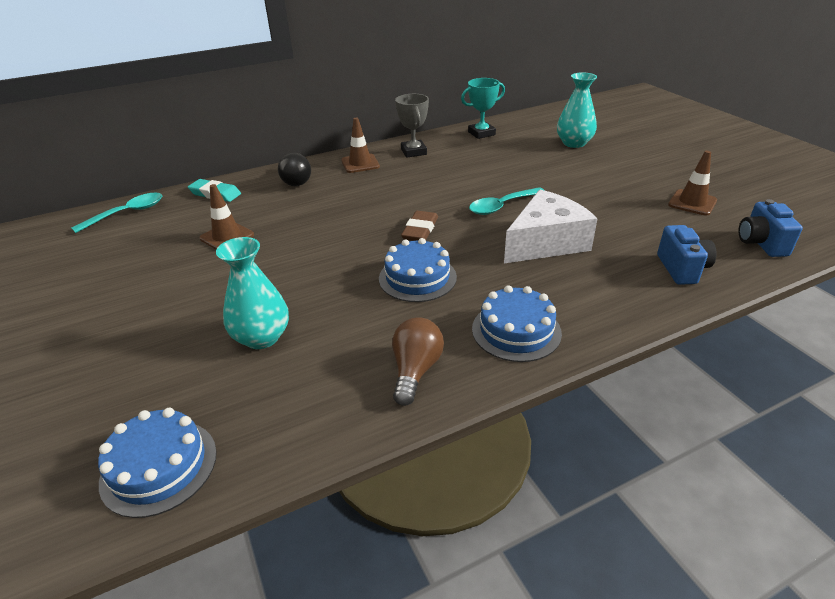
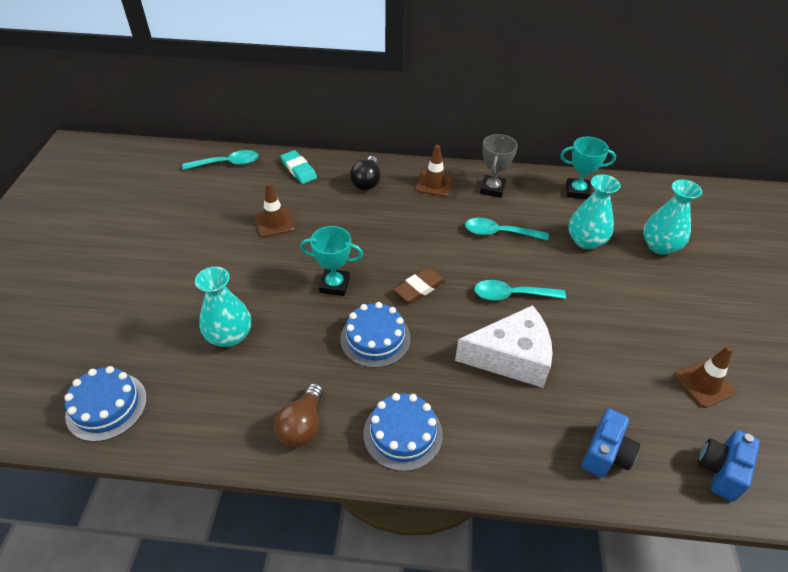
camera: 30 degrees right, 10 degrees up
(337, 257) = (334, 285): none -> turquoise trophy
(415, 370) = (302, 425): brown light bulb -> brown light bulb turned 150 degrees clockwise
(449, 174) = (499, 233): none -> turquoise spoon
(520, 157) = (586, 241): none -> turquoise vase

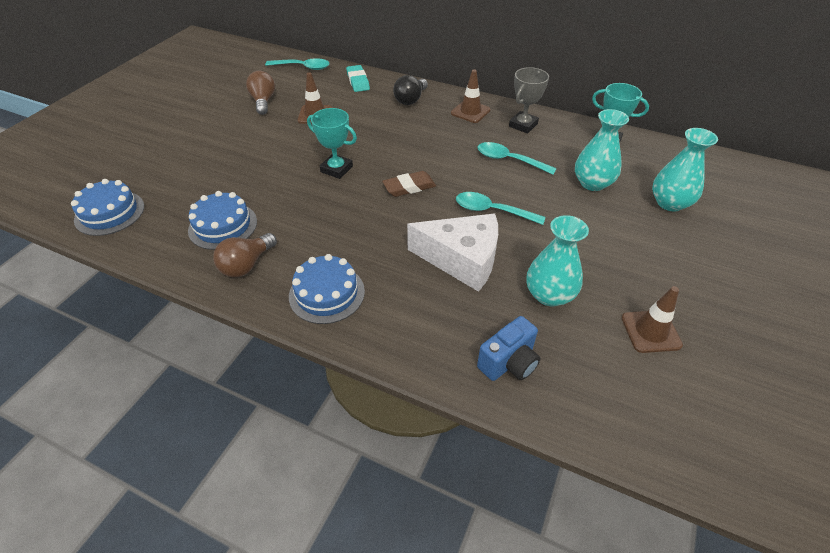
camera: 20 degrees right, 0 degrees up
(206, 218) = (263, 101): none -> brown light bulb
(229, 336) = (230, 187): turquoise vase -> turquoise vase (549, 295)
(375, 338) = (347, 216): blue cake -> blue cake (223, 226)
(721, 471) = (625, 412): blue camera -> none

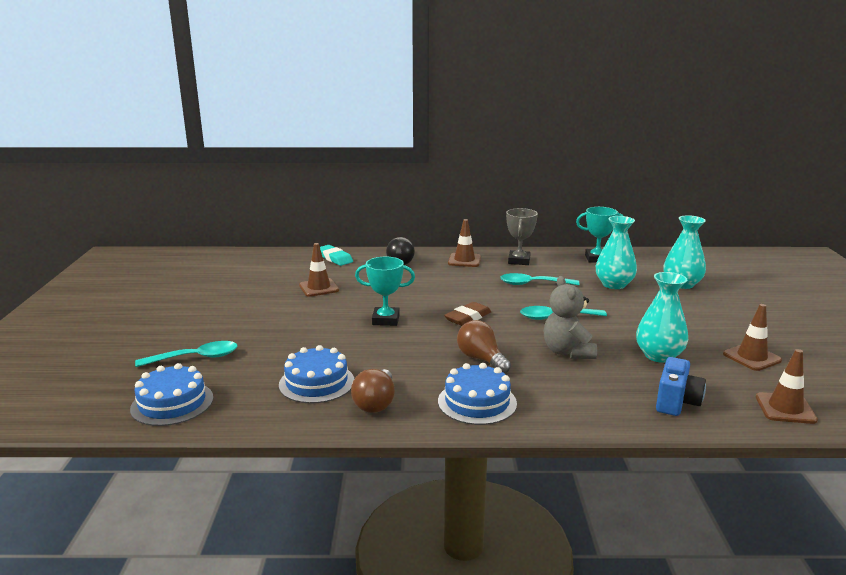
camera: 25 degrees left, 25 degrees down
(263, 101) = (251, 288): brown light bulb -> brown light bulb (481, 359)
(303, 67) = (265, 258): turquoise spoon -> turquoise spoon (196, 358)
(462, 260) = (567, 352): white cheese -> grey teddy bear
(619, 415) = (785, 408): none -> brown traffic cone

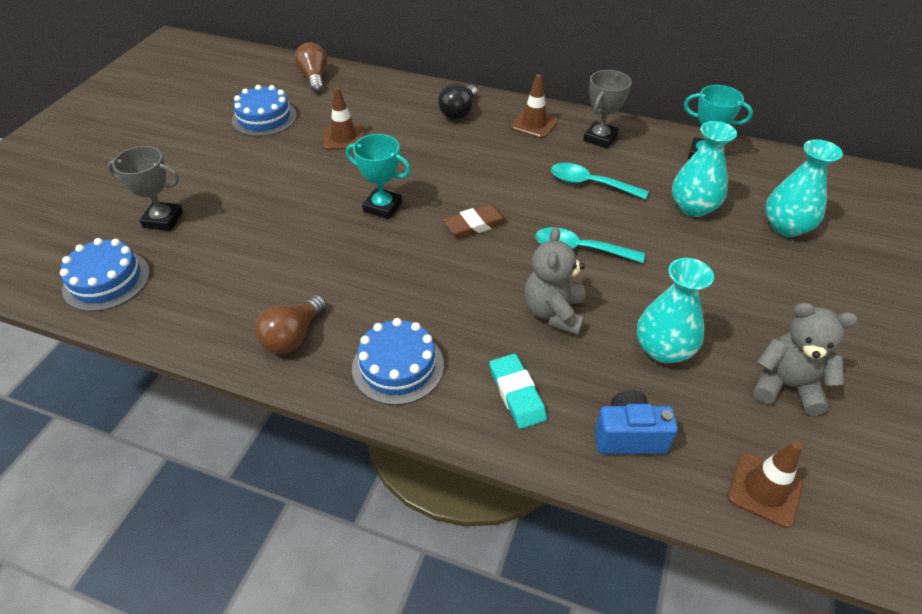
camera: 20 degrees right, 25 degrees up
(196, 358) = (163, 220): turquoise spoon -> grey trophy
(316, 383) = (254, 288): blue cake -> blue cake (264, 118)
(334, 258) = (389, 91): turquoise eraser -> turquoise eraser (517, 393)
(481, 359) = (446, 298): brown light bulb -> brown light bulb (314, 78)
(676, 402) = (629, 436): blue camera -> blue camera turned 135 degrees counterclockwise
(751, 357) = (786, 385): brown traffic cone -> grey teddy bear

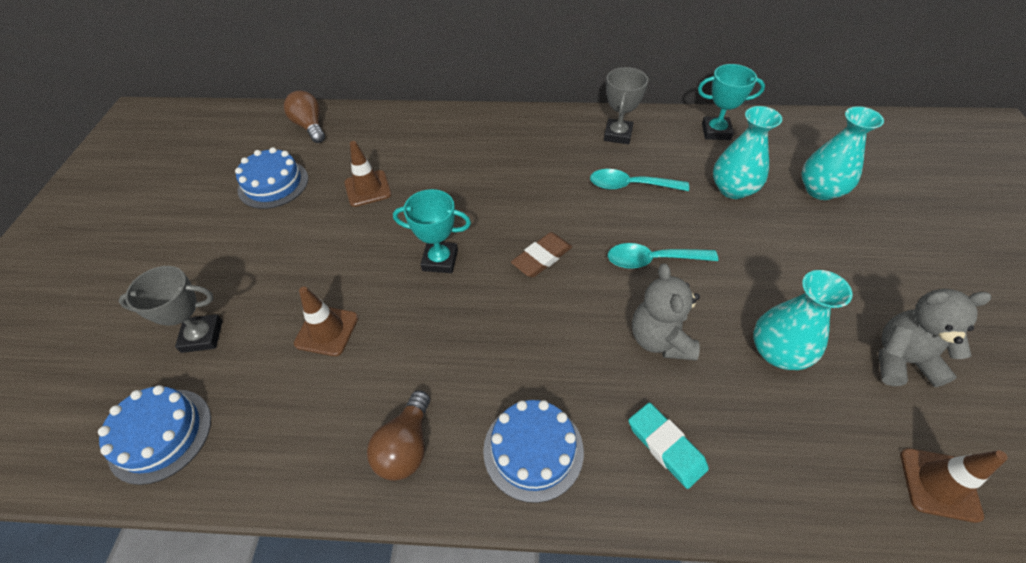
camera: 15 degrees left, 5 degrees up
(459, 112) = (473, 135): black light bulb -> none
(534, 124) = (550, 133): brown traffic cone -> brown traffic cone (327, 330)
(629, 436) = (793, 463): blue camera -> none

